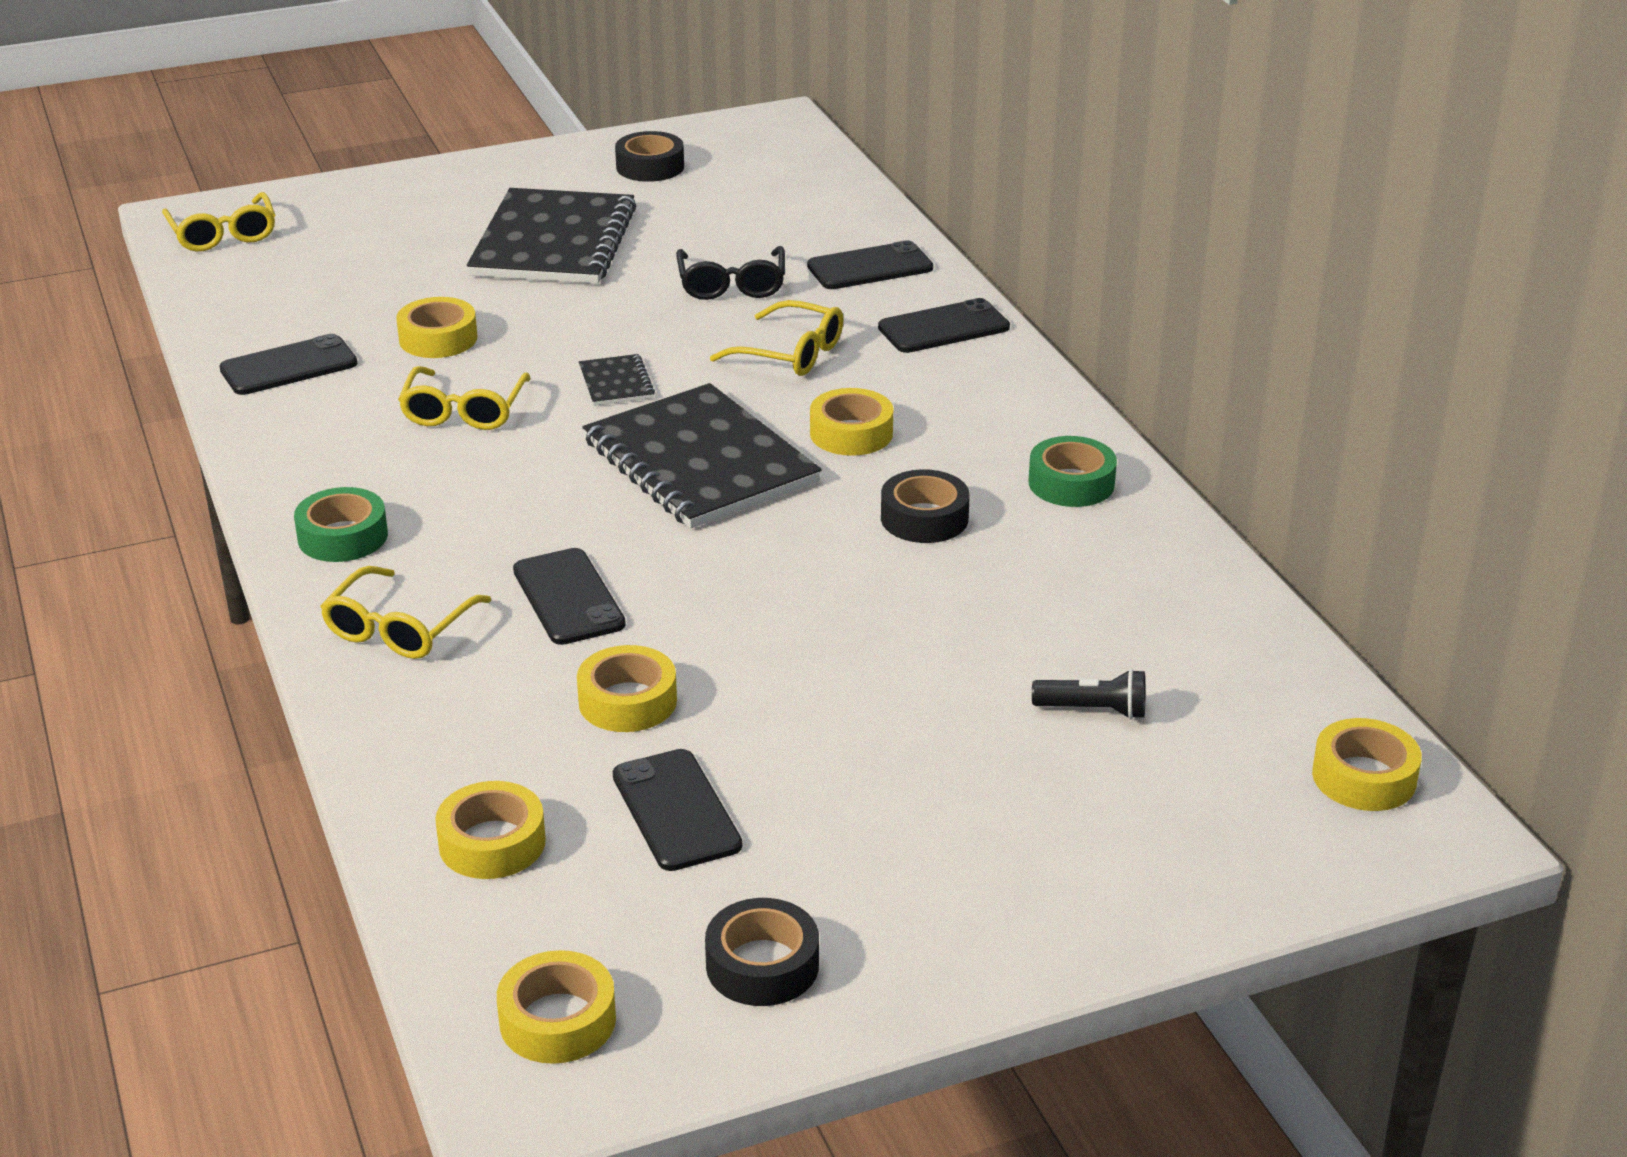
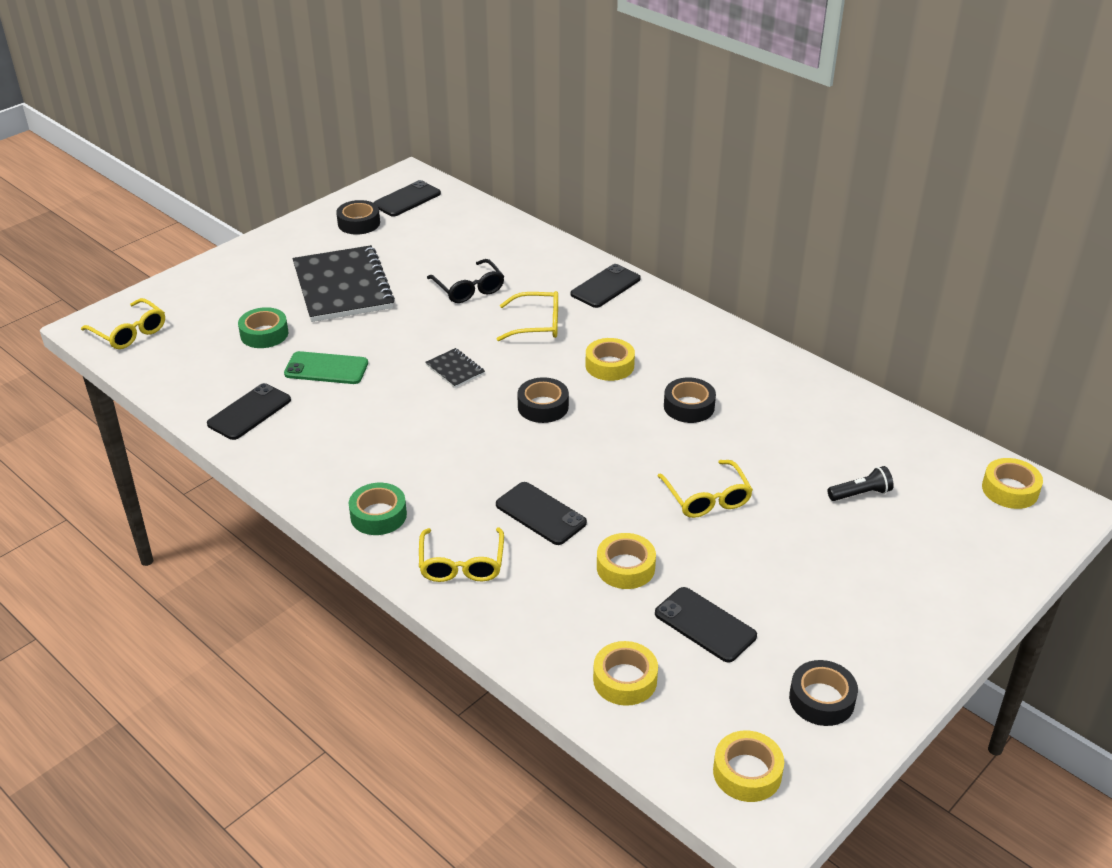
camera: 25 degrees left, 5 degrees up
(438, 338) = (326, 369): yellow tape -> green phone
(464, 410) = (381, 412): yellow glasses -> yellow glasses (707, 497)
(700, 462) = (543, 406): black notebook -> black tape
(870, 267) = (536, 259): black phone -> black phone (407, 199)
(1071, 483) = (745, 364): green tape -> green tape (264, 334)

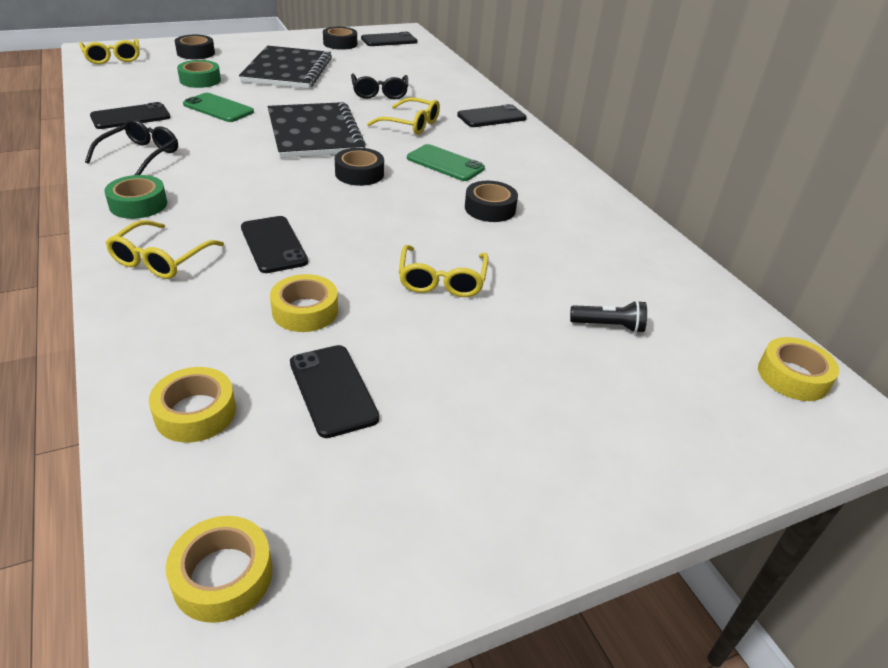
camera: 20 degrees right, 0 degrees up
(316, 458) = (140, 156): none -> black glasses
(455, 369) = (314, 133): black notebook -> black notebook, size x2.37
(609, 365) = (445, 163): yellow tape -> green phone
(821, 699) = (393, 522): black tape -> black tape (196, 53)

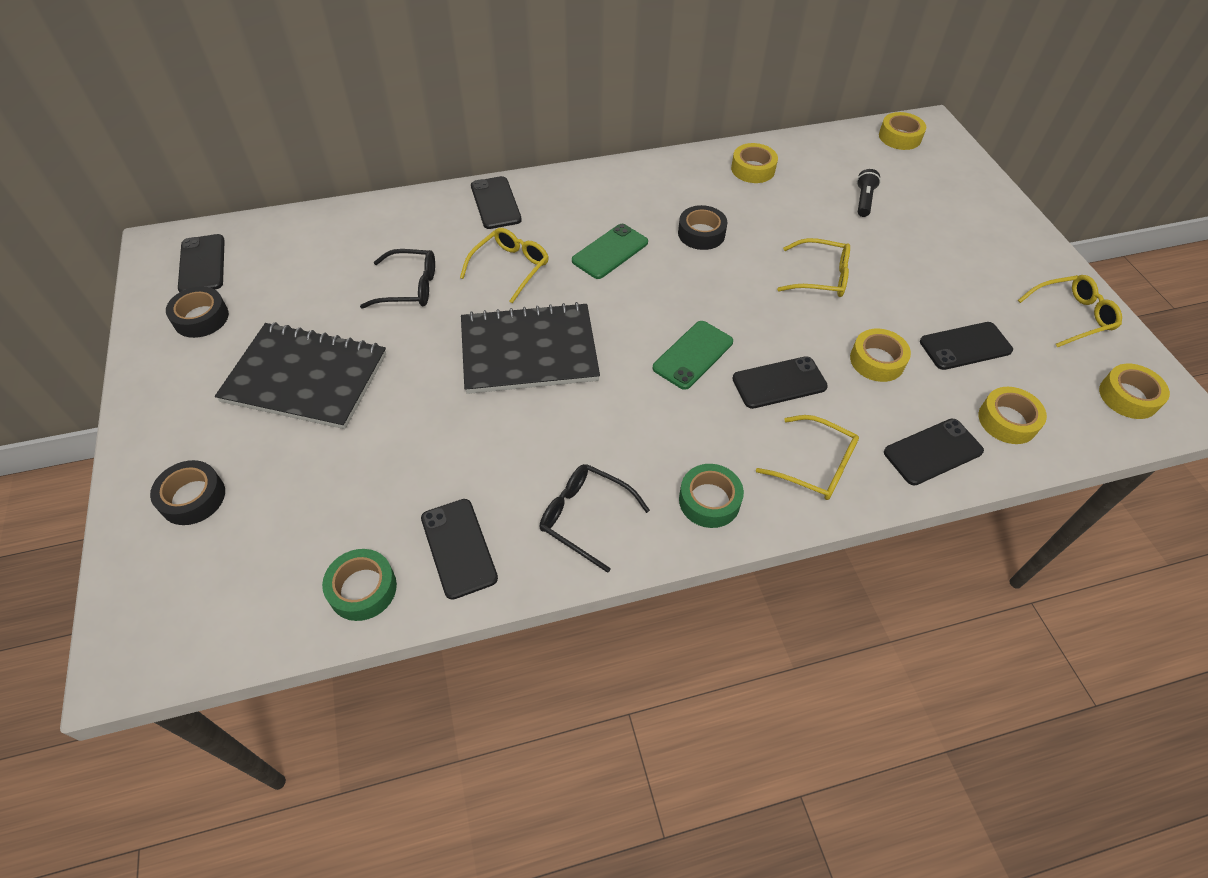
camera: 80 degrees left, 15 degrees up
(113, 58) = (184, 619): yellow glasses -> yellow glasses (1071, 316)
(159, 340) = (933, 452): none -> black phone
(200, 80) = (325, 480): green tape -> green tape (362, 589)
(218, 108) = (439, 449): green phone -> green phone (693, 355)
(359, 174) = (633, 317): black tape -> none
(622, 243) = (753, 169): none -> yellow tape

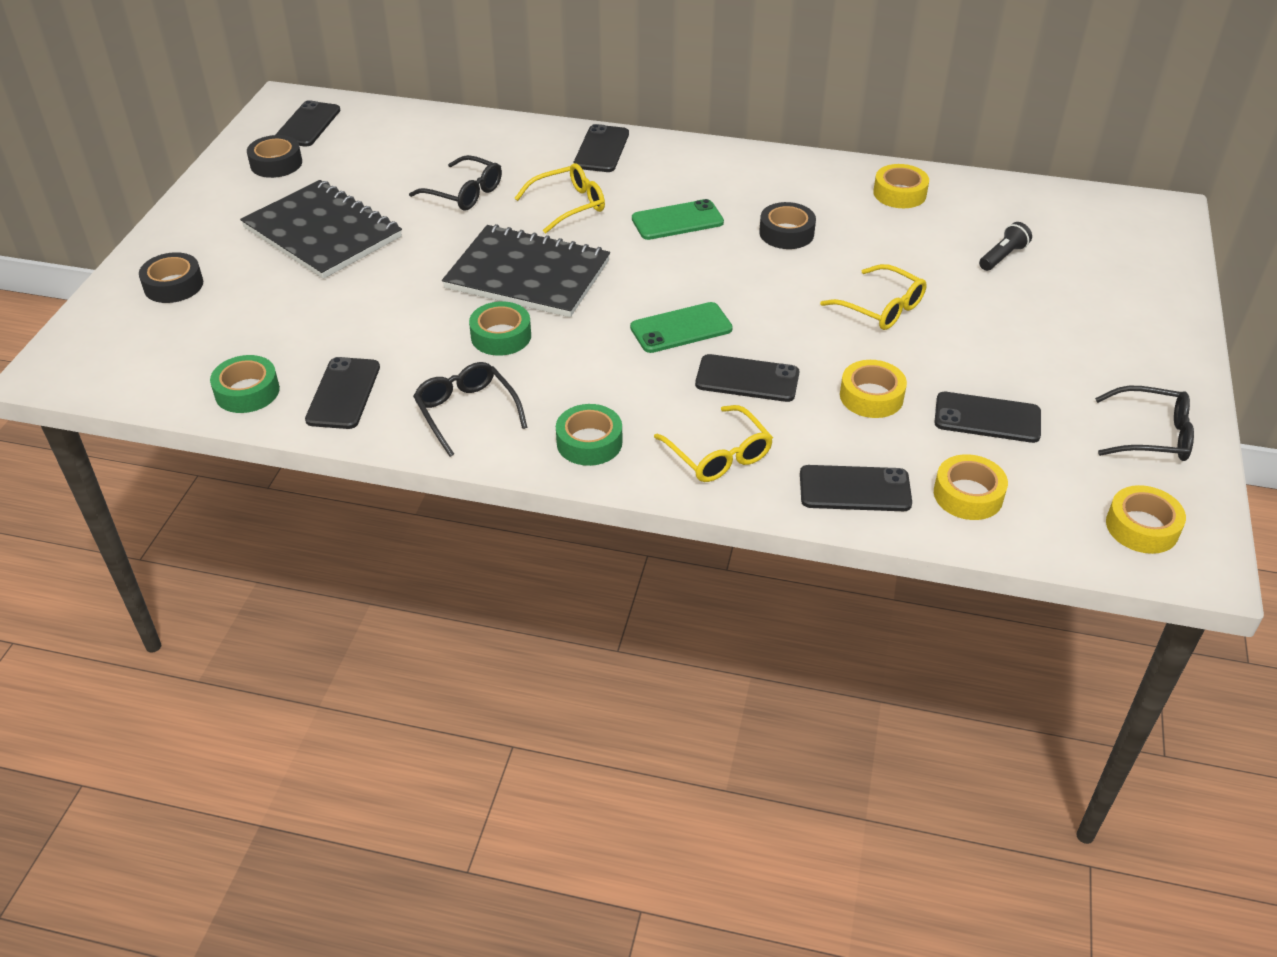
camera: 30 degrees right, 10 degrees down
(554, 424) = (501, 336): none -> green tape
(899, 137) = (1111, 211): yellow tape -> none
(1071, 316) = (1150, 435): yellow glasses -> black glasses

